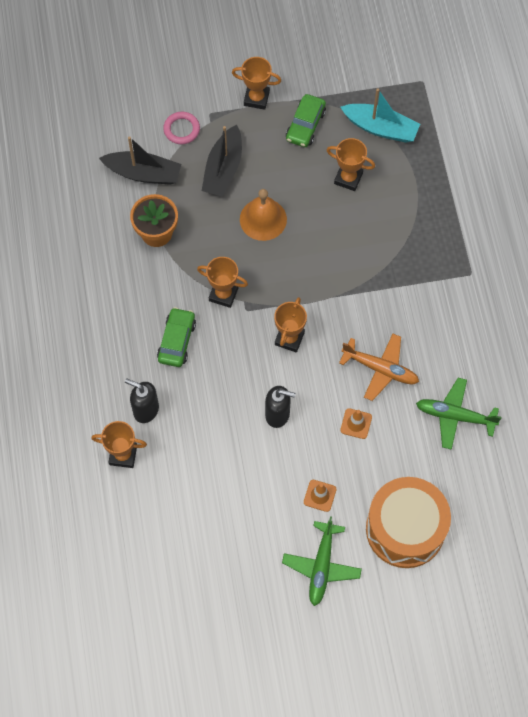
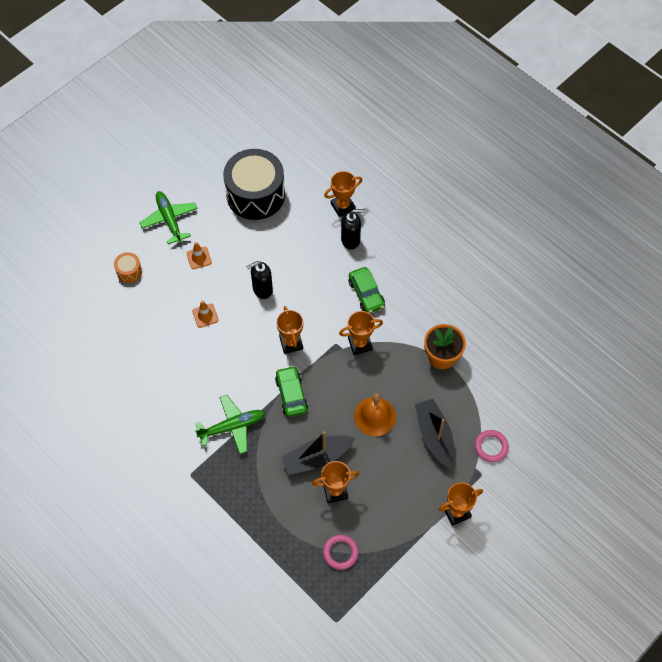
camera: 145 degrees right, 5 degrees down
(143, 173) = (488, 394): black boat -> black boat (317, 458)
(205, 534) = (255, 195): none -> black drum
(305, 125) = (401, 514): green car -> green car (291, 394)
(380, 128) = (340, 553): turquoise boat -> pink ring
(380, 369) = (213, 362): orange plane -> none
(405, 529) = (129, 271): orange drum -> orange drum, size x0.42
(455, 416) = (139, 362): green plane -> green plane (232, 427)

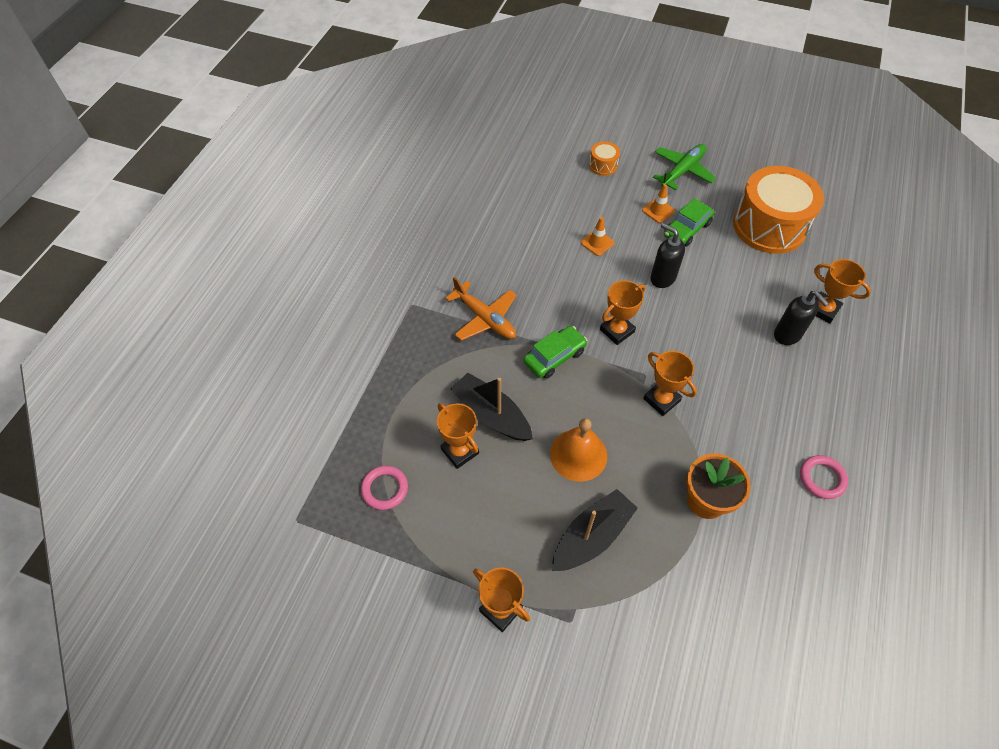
camera: 65 degrees right, 5 degrees down
(232, 427) = (484, 318): green plane -> orange plane
(255, 195) = (769, 226): black drum -> orange drum
(366, 294) = (731, 379): green car -> green car (686, 229)
(491, 447) = (617, 618): pink ring -> pink ring (822, 478)

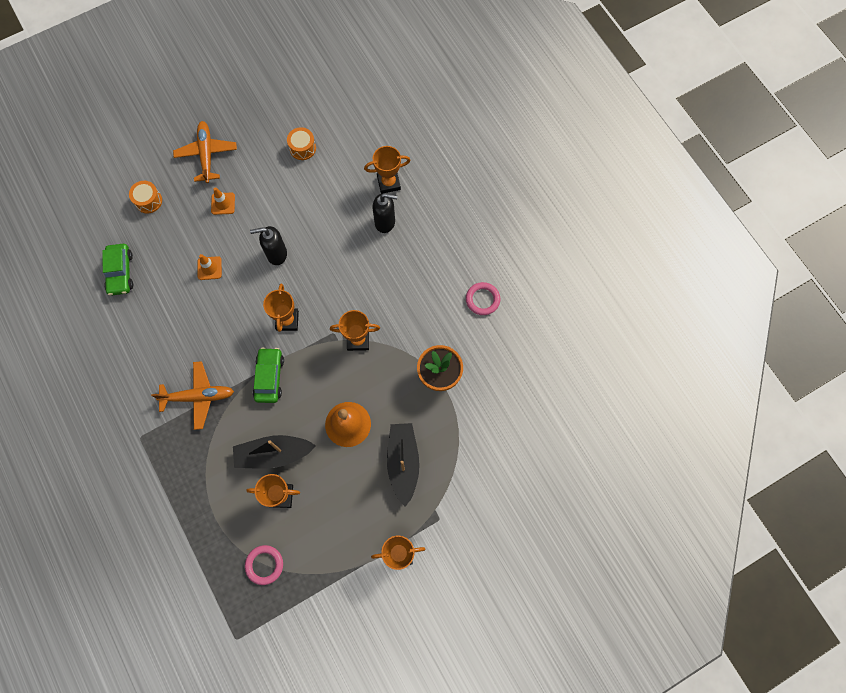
camera: 50 degrees left, 15 degrees up
(682, 171) = (207, 154): green plane -> orange plane
(686, 229) = (255, 201): green car -> green car (120, 272)
(769, 226) = (302, 148): orange drum -> orange drum, size x0.42

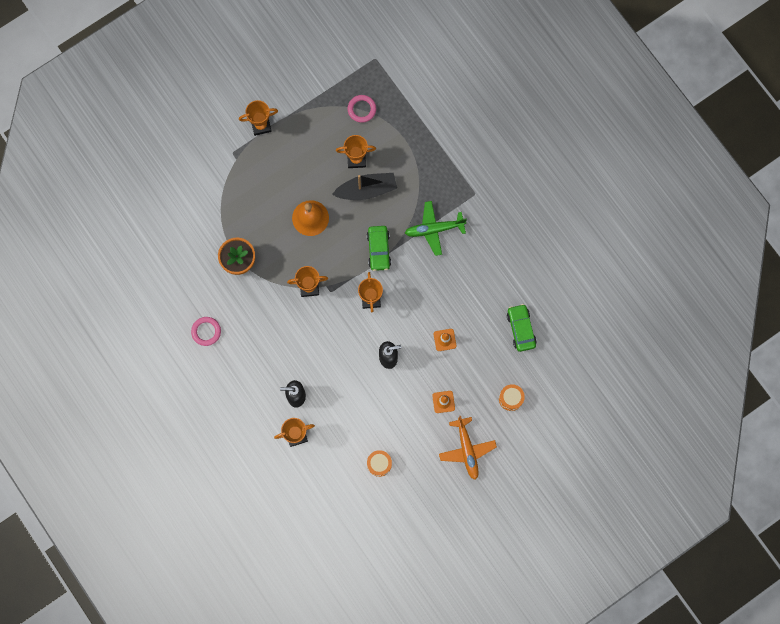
camera: 175 degrees right, 5 degrees up
(198, 397) = (434, 229): orange plane -> green plane
(403, 462) = (263, 192): black boat -> none

